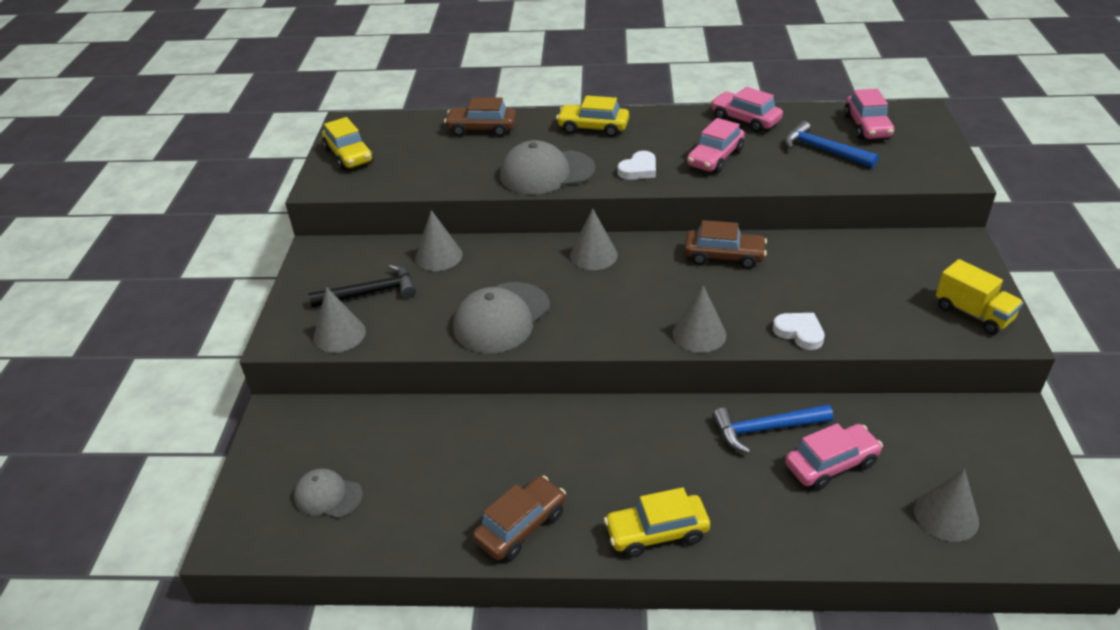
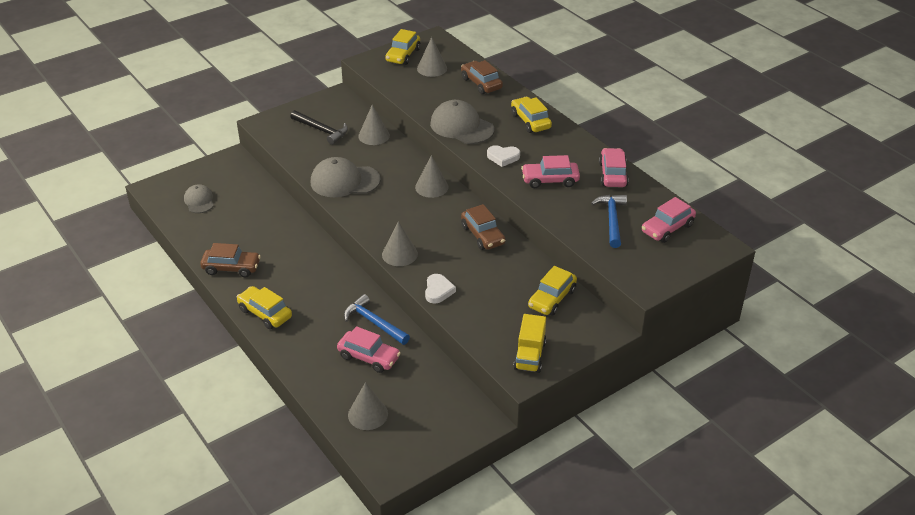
camera: 50 degrees right, 0 degrees up
(339, 334) = (282, 138): grey cone -> grey cone (432, 68)
(881, 257) = (552, 299): none -> yellow car

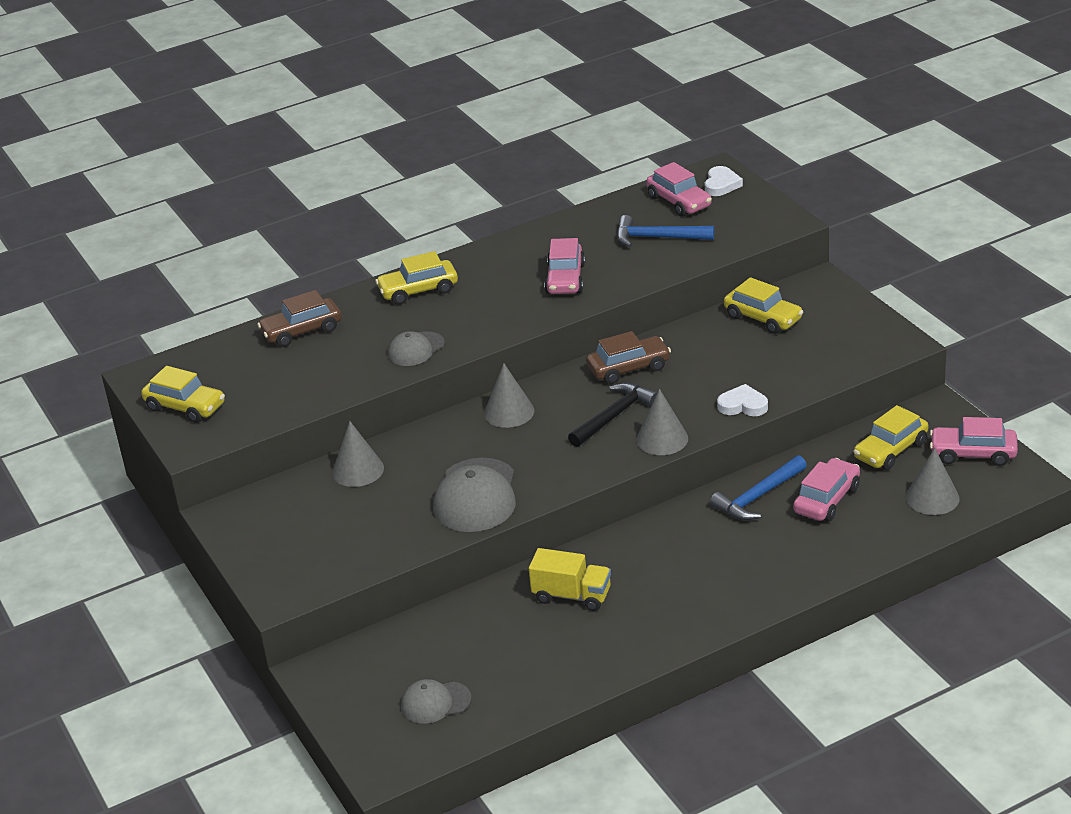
camera: 80 degrees left, 5 degrees down
(231, 268) = (623, 647): brown car -> none
(265, 313) = (733, 603): yellow car -> yellow car (890, 450)
(322, 130) = (325, 526): black hammer -> black hammer (614, 416)
(432, 68) = (239, 377): grey cone -> none
(461, 126) = (416, 349): grey cap -> grey cap, size x0.58
(503, 157) = (503, 315): white heart -> white heart (721, 184)
(530, 355) = (866, 337): yellow truck -> yellow truck (572, 595)
(612, 174) = (561, 232): pink car -> pink car (973, 454)

